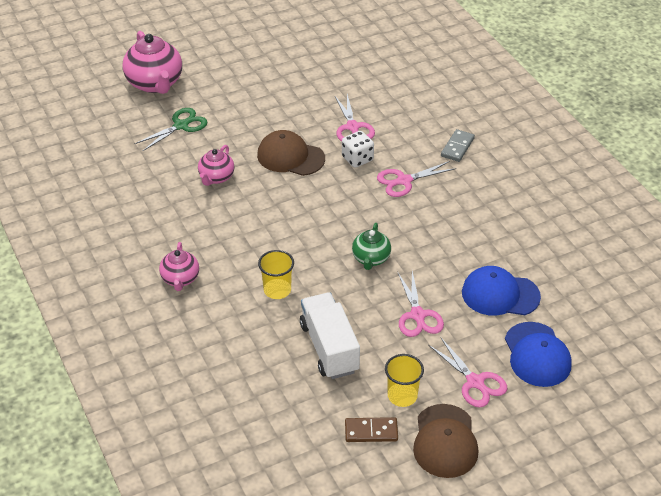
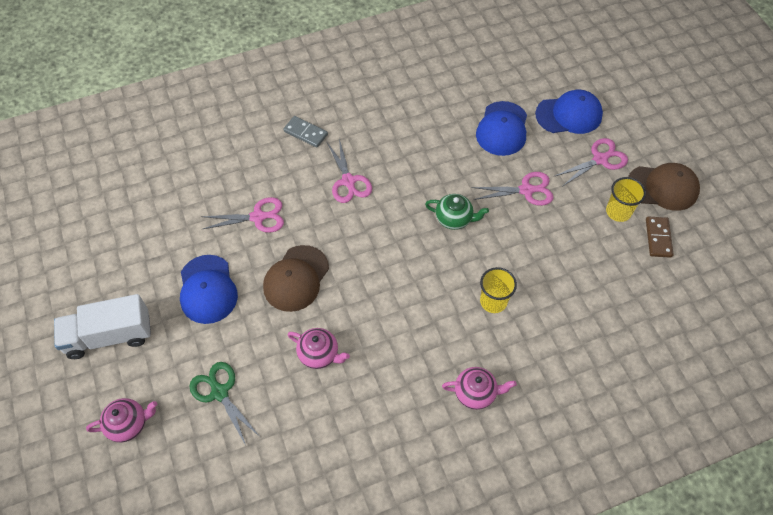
camera: 85 degrees left, 15 degrees up
(155, 84) = (129, 424): pink teapot -> pink teapot, size x0.57
(275, 107) = (207, 289): none -> blue cap
(329, 348) = (566, 262): white truck -> white truck (109, 336)
(357, 159) = (309, 217): white dice -> none

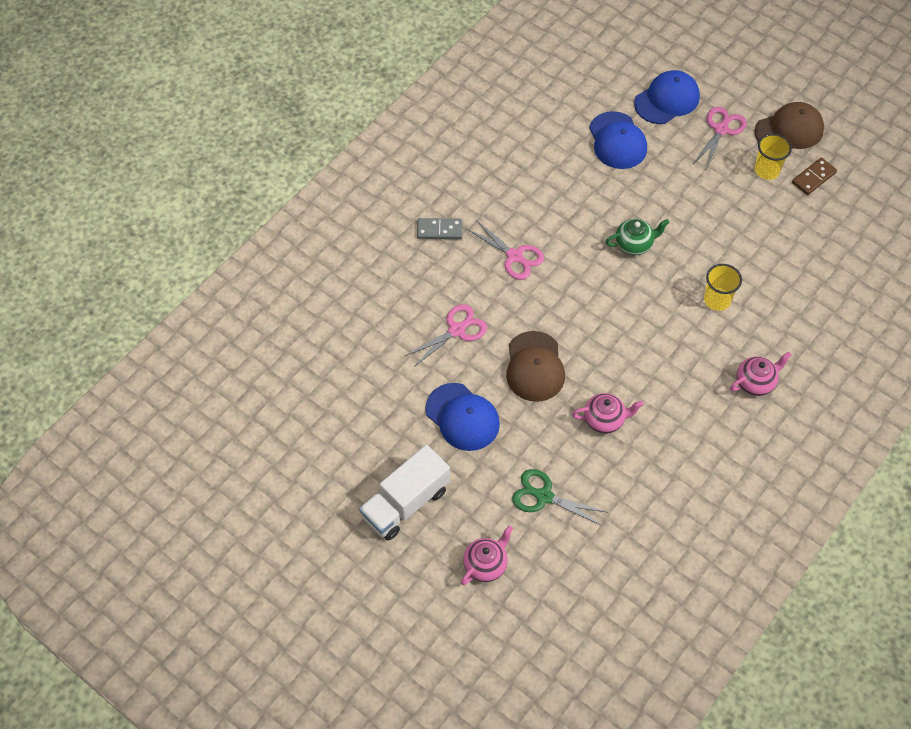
camera: 30 degrees left, 0 degrees up
(526, 190) = (678, 188): pink scissors -> none
(658, 238) = (813, 178): brown domino -> brown domino turned 75 degrees clockwise

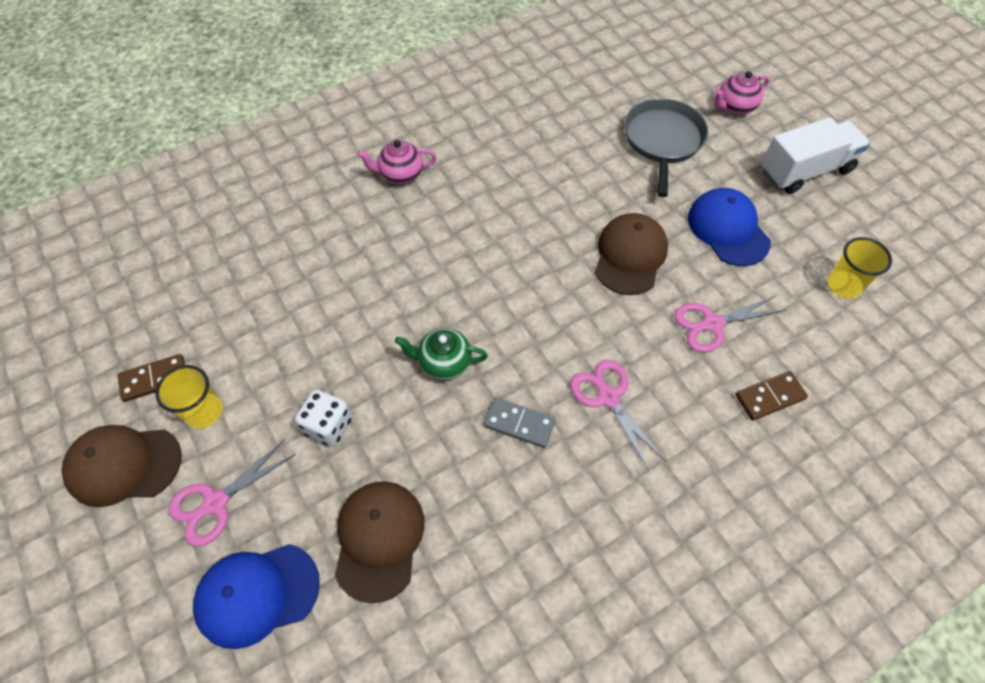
camera: 160 degrees left, 0 degrees up
(406, 290) = (770, 397): none -> brown domino
(439, 230) = (704, 473): grey domino -> grey domino (519, 424)
(543, 496) = (663, 141): green scissors -> grey pan
(605, 420) = (574, 185): pink teapot -> none
(617, 141) = (379, 539): blue cap -> brown cap
(684, 186) = (328, 426): none -> white dice
(717, 300) = (385, 265): yellow cup -> yellow cup (844, 285)

